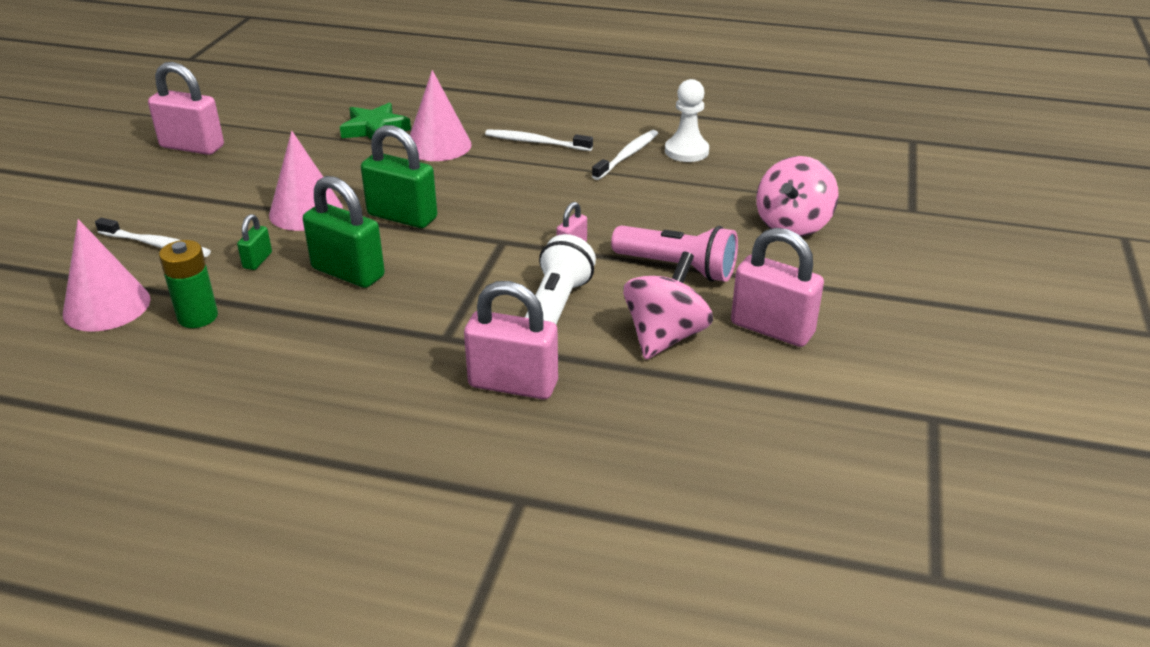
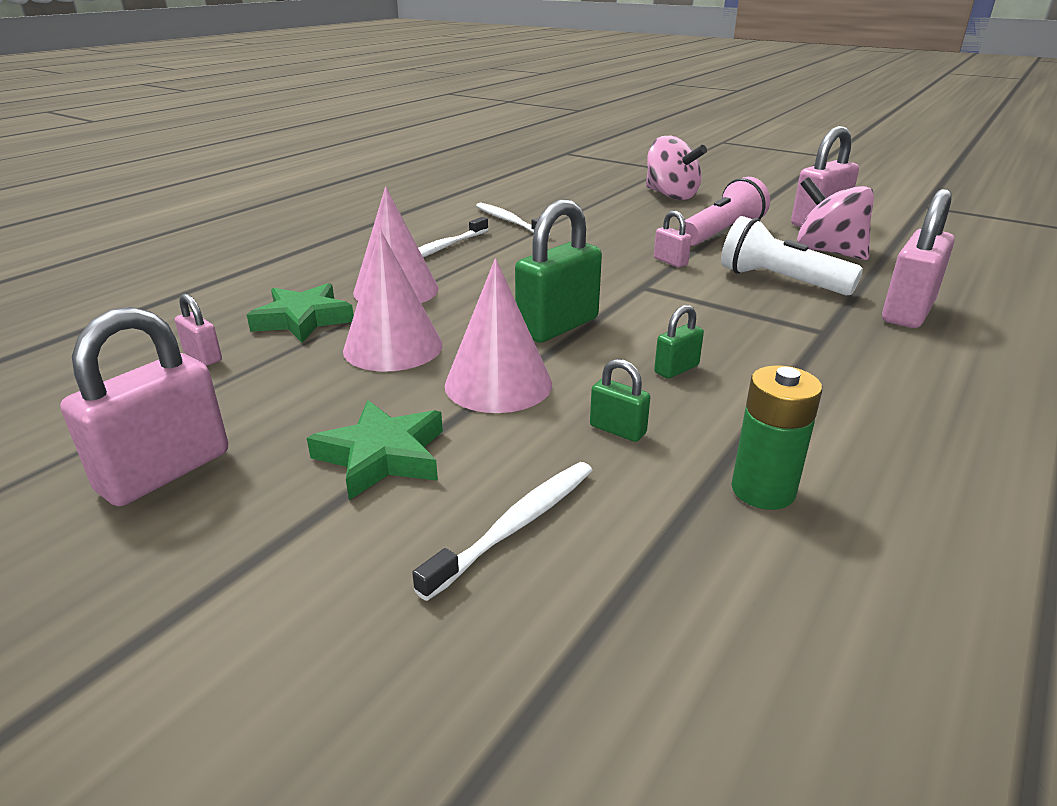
camera: 70 degrees left, 5 degrees down
(107, 306) = (711, 592): pink cone -> pink cone (393, 347)
(215, 195) = (382, 456): none -> green star
(312, 117) = (203, 357): none -> pink padlock
(348, 272) = (676, 369): green padlock -> green padlock, size x0.49
(686, 151) = (522, 203): white pawn -> none

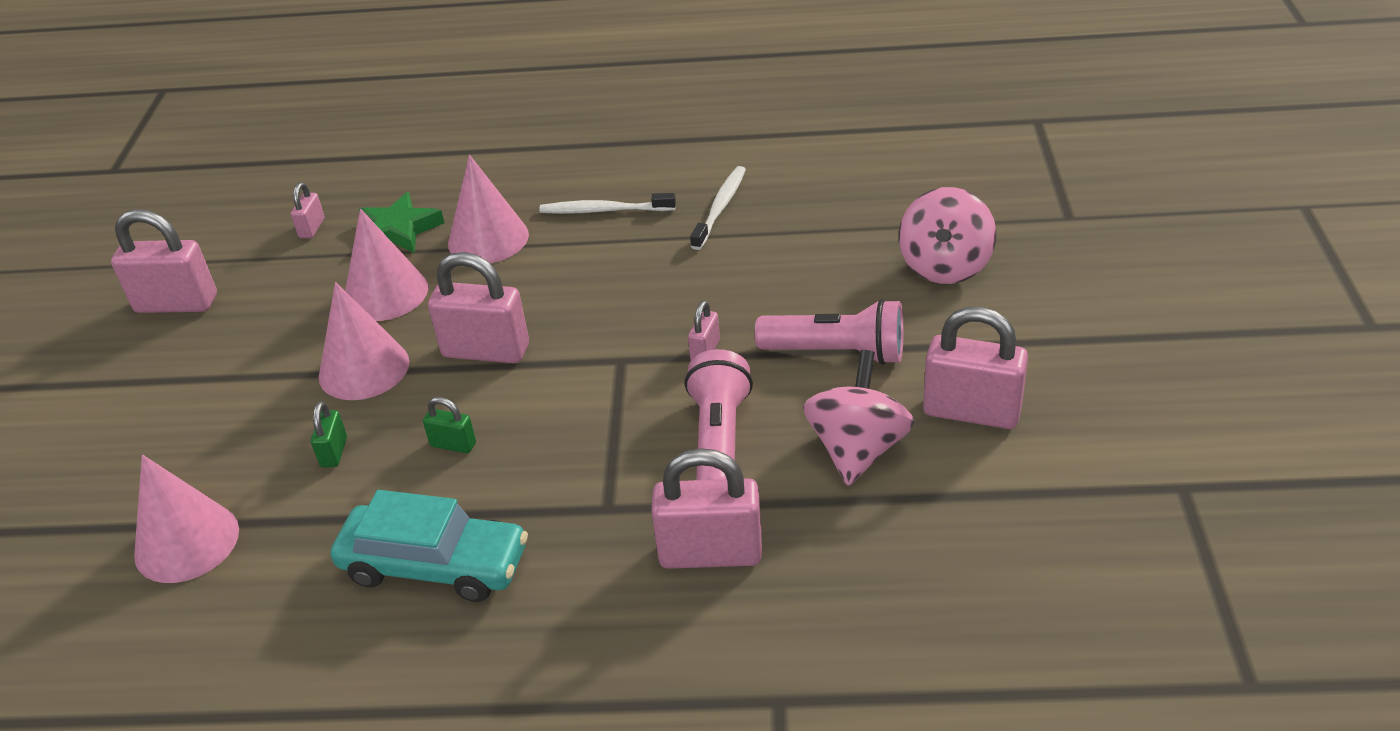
camera: 60 degrees right, 10 degrees up
(382, 456) = (238, 369): green star -> none
(516, 526) = (196, 457): white toothbrush -> none
(557, 326) = (486, 351): green padlock -> pink padlock
(684, 571) = (187, 542): none -> pink cone
(763, 490) = (295, 548): green battery -> none
(779, 281) = (719, 440): white flashlight -> pink flashlight
(849, 417) = (435, 565): none -> turquoise car

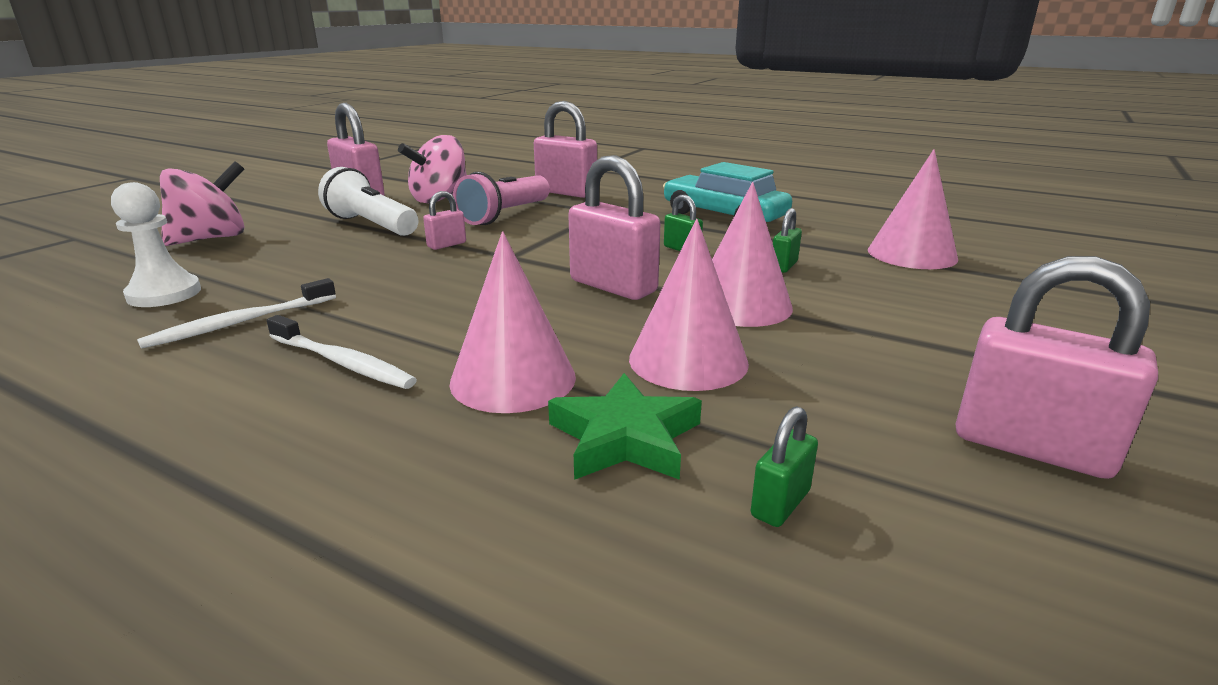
camera: 155 degrees left, 15 degrees down
(312, 228) = (780, 503): pink padlock -> green padlock
(827, 205) = (164, 294): none -> white pawn
(837, 353) = (371, 225): pink flashlight -> white flashlight

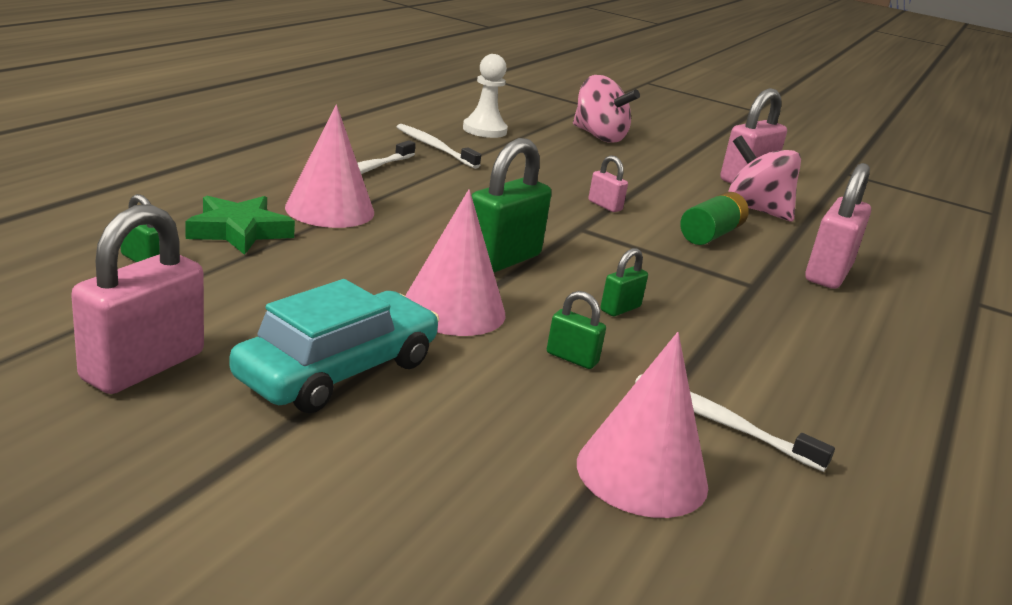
camera: 85 degrees right, 0 degrees up
(371, 225) = (653, 182): white flashlight -> none
(505, 215) = (711, 234): pink flashlight -> green battery
(613, 286) = (502, 260): pink padlock -> green padlock
(688, 360) = (341, 266): pink cone -> none
(724, 216) = (776, 361): turquoise car -> turquoise car (338, 371)
(824, 233) = (722, 423): none -> white toothbrush

